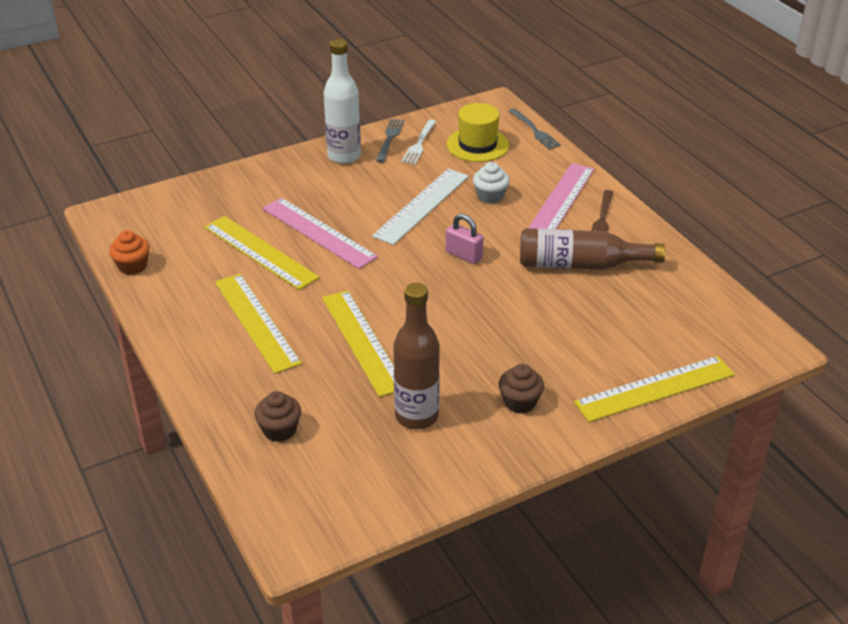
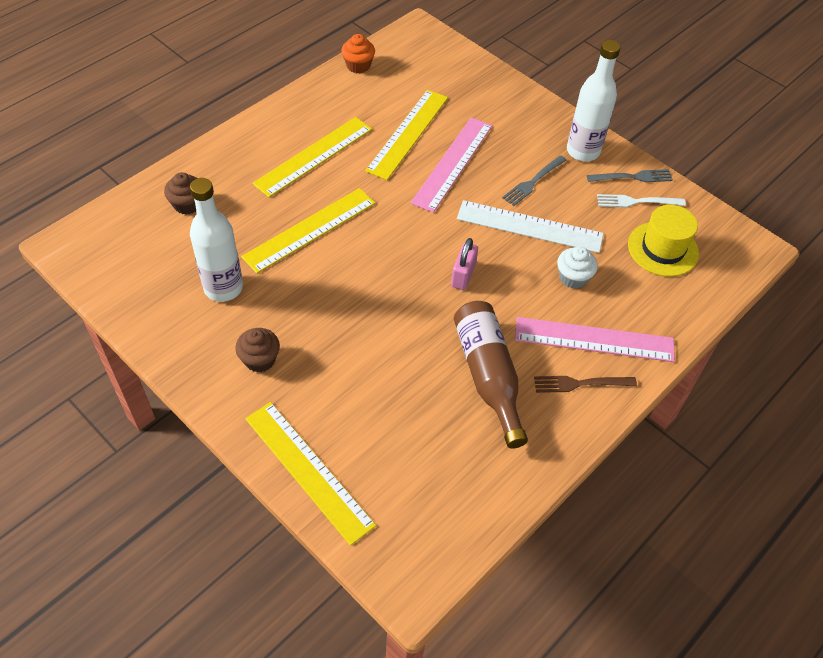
camera: 70 degrees right, 15 degrees up
(416, 416) = (223, 288): brown bottle -> white bottle
(535, 131) = (721, 294): grey fork -> grey fork (533, 182)

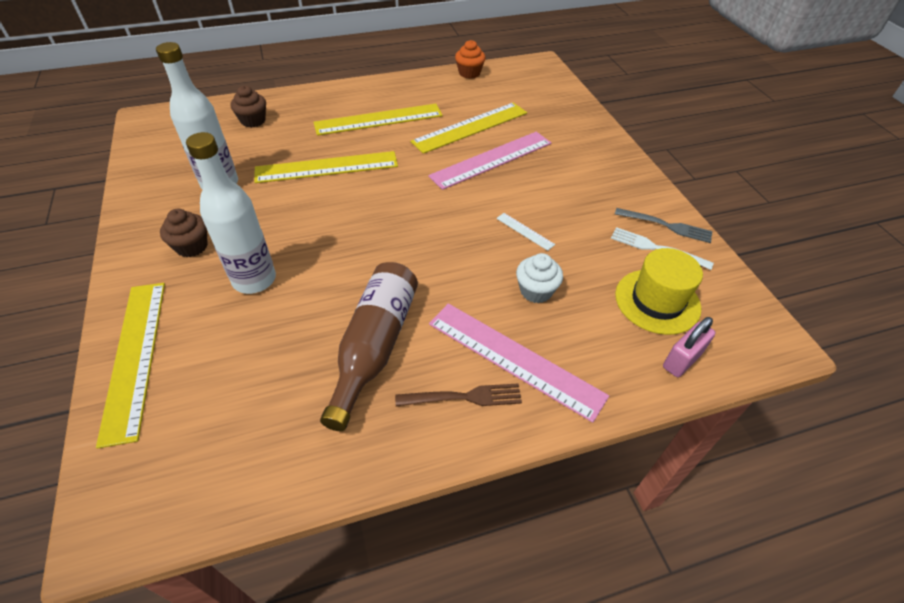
camera: 30 degrees right, 5 degrees down
(463, 275) = (426, 248): pink padlock -> pink padlock (682, 360)
(529, 227) = (525, 231): white ruler -> white ruler, size x0.42
(533, 182) = (557, 197): grey fork -> none
(580, 384) = (464, 397): brown fork -> brown fork turned 150 degrees clockwise
(583, 151) = (627, 188): white bottle -> white bottle (254, 280)

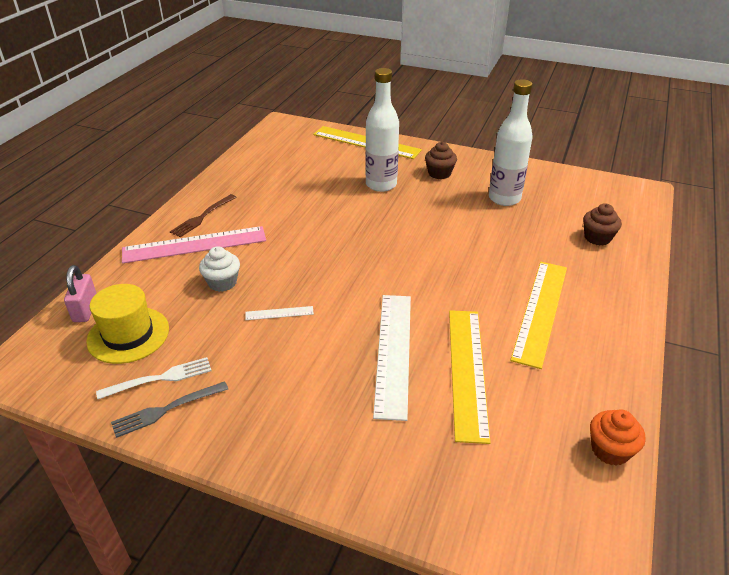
camera: 130 degrees right, 10 degrees down
(327, 167) = (480, 250): yellow ruler -> none
(375, 346) = (275, 204): brown bottle -> none
(491, 159) = (393, 352): pink ruler -> white ruler

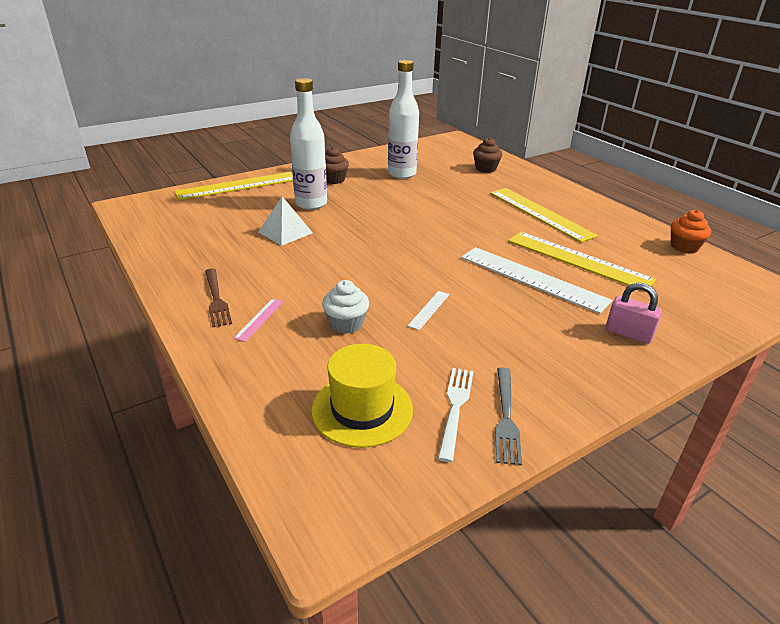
camera: 55 degrees left, 5 degrees down
(85, 309) = (277, 429): pink padlock -> pink padlock (628, 333)
(195, 245) = (259, 319): pink ruler -> pink ruler, size x0.42
(321, 197) = (285, 232): none -> white pyramid

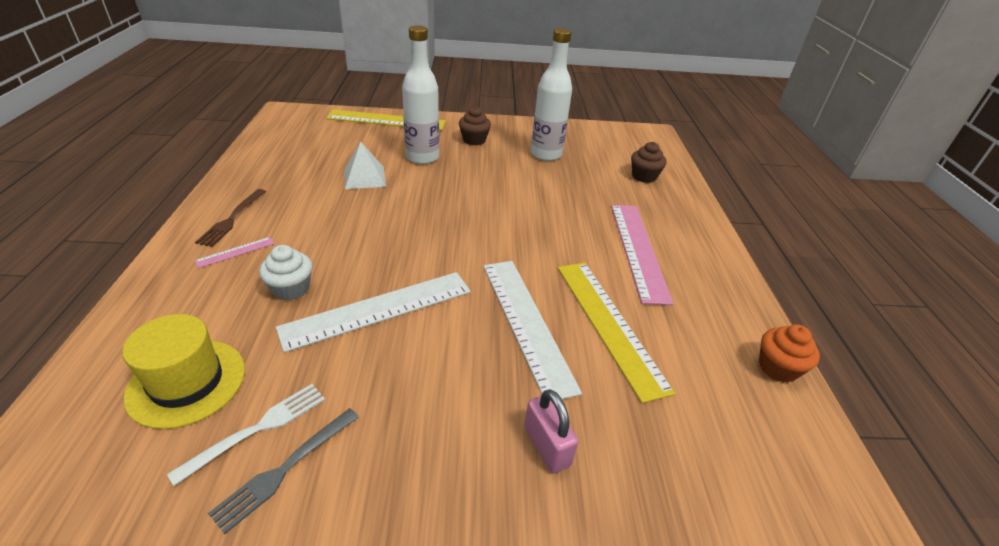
camera: 30 degrees right, 5 degrees up
(429, 309) = (378, 309): white ruler -> white ruler, size x2.35
(540, 213) = (638, 250): yellow ruler -> pink ruler

